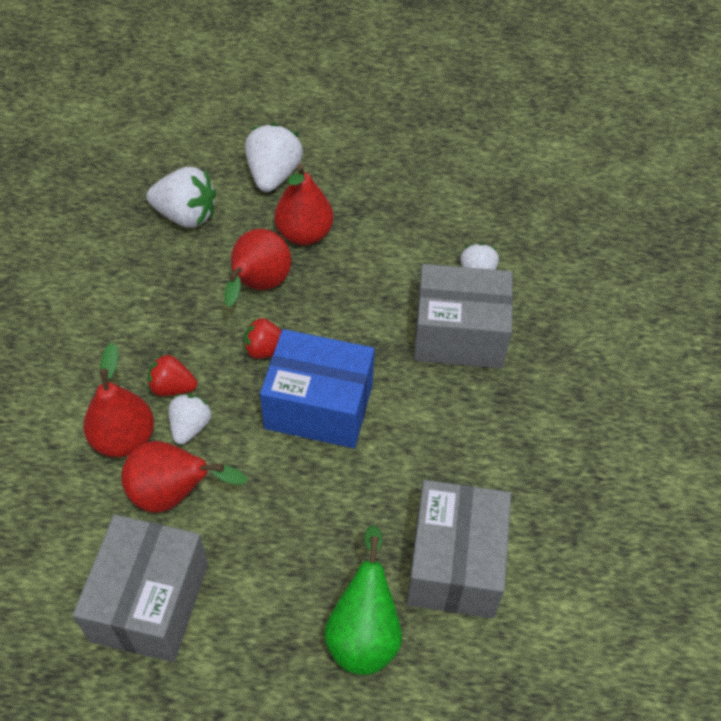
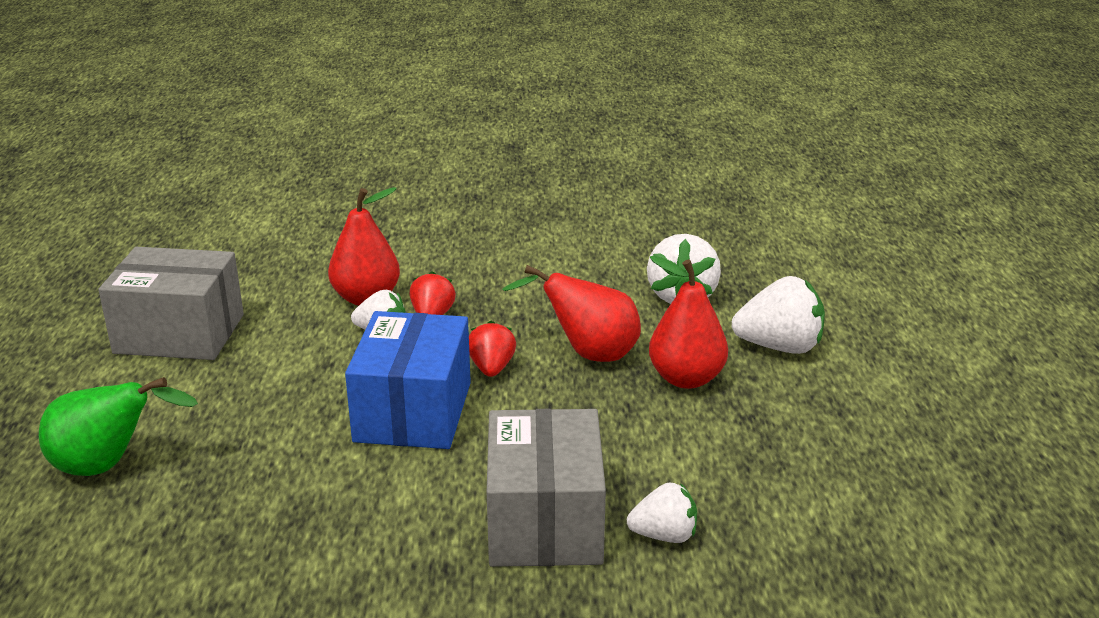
camera: 85 degrees right, 25 degrees down
(174, 494) = (298, 332): red pear -> none
(455, 563) = (179, 532): grey box -> none

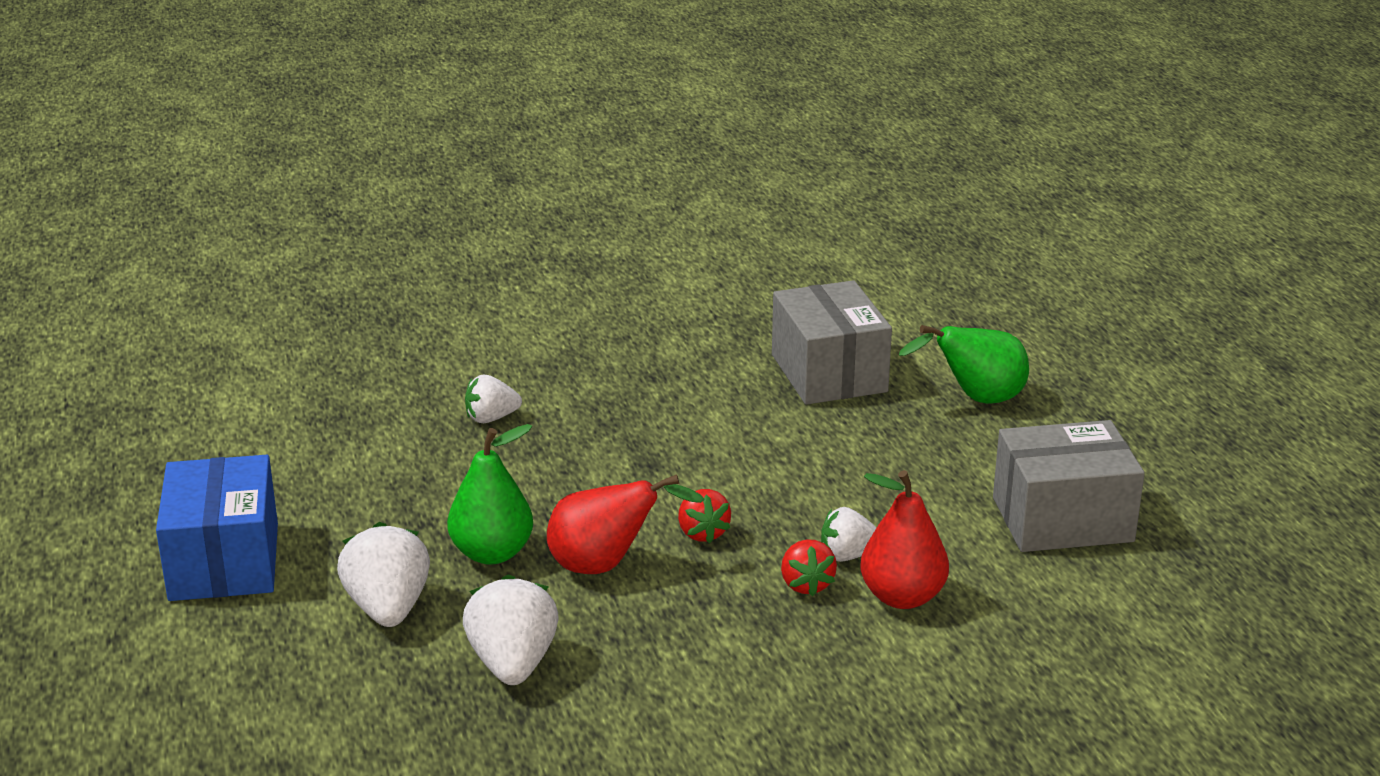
camera: 165 degrees right, 0 degrees up
(413, 412) = (753, 479): blue box -> blue box (224, 561)
(545, 521) = (590, 414): grey box -> grey box (828, 373)
(686, 378) = (492, 553): red pear -> green pear
(779, 347) = (388, 608): white strawberry -> white strawberry turned 90 degrees clockwise

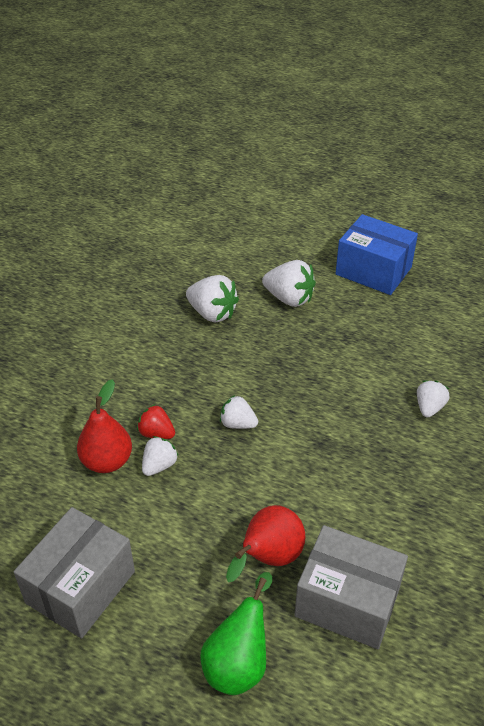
camera: 130 degrees right, 15 degrees up
(492, 553) = (298, 346): green pear -> none
(606, 565) = (248, 376): red pear -> red pear (268, 559)
(702, 533) = (238, 424): red strawberry -> white strawberry

